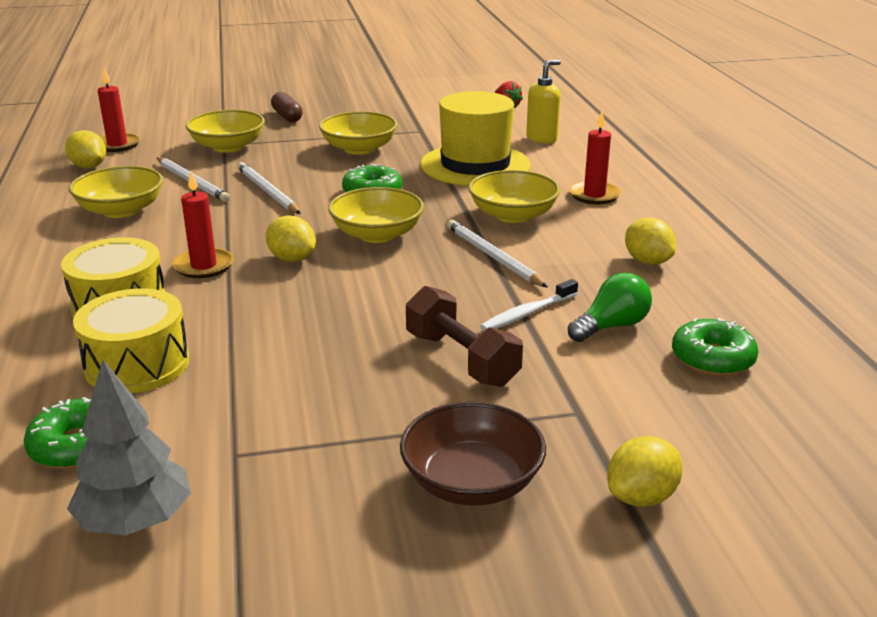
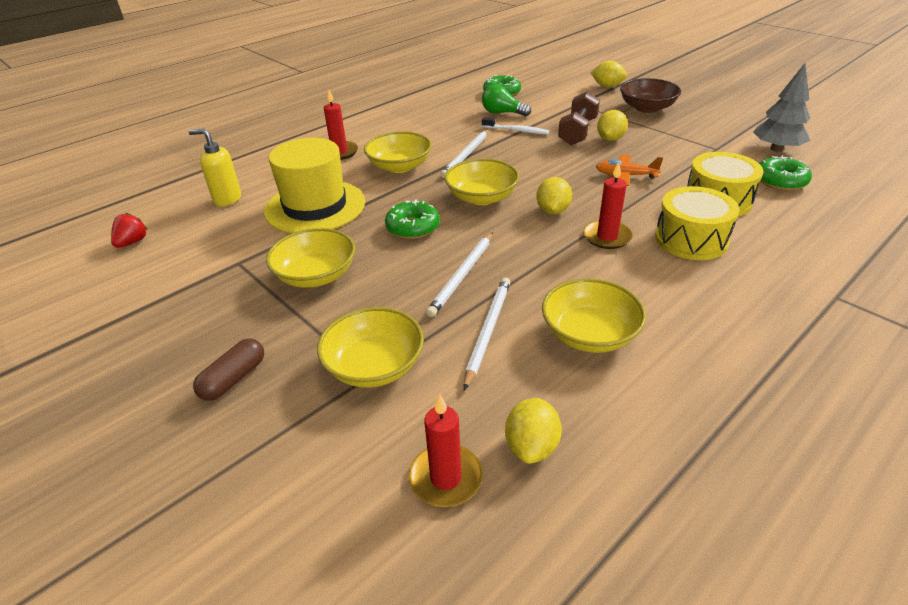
camera: 120 degrees left, 10 degrees up
(288, 333) = (625, 176): none -> orange plane
(647, 261) = (423, 120): yellow lemon -> yellow lemon (610, 139)

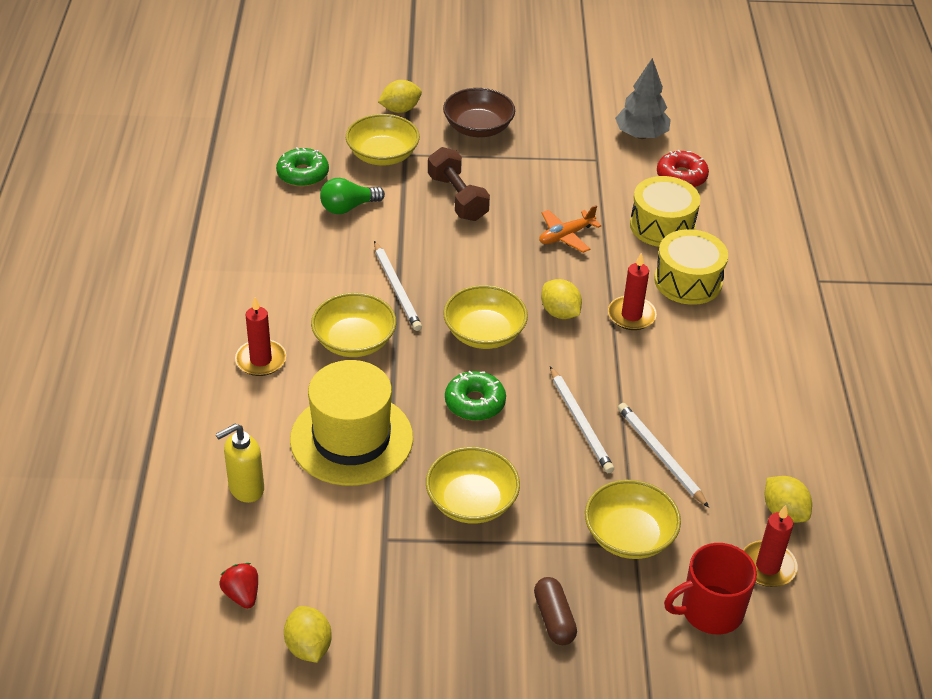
camera: 50 degrees left, 5 degrees up
(340, 470) = (710, 610): none -> red mug
(516, 131) = (398, 227): white toothbrush -> none
(589, 334) = (721, 412): yellow bowl -> yellow bowl (382, 155)
(610, 139) = (498, 193): yellow lemon -> yellow lemon (308, 647)
(780, 181) = (681, 177): green donut -> red donut

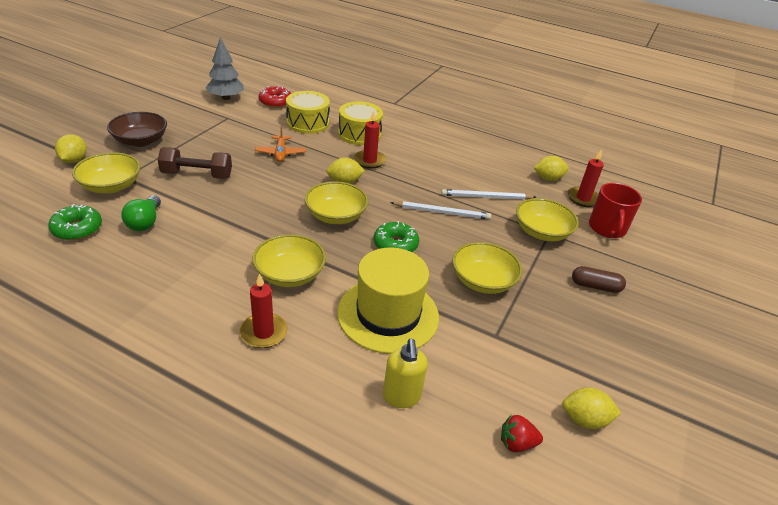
camera: 65 degrees left, 5 degrees down
(396, 288) = (256, 234): white pencil -> none

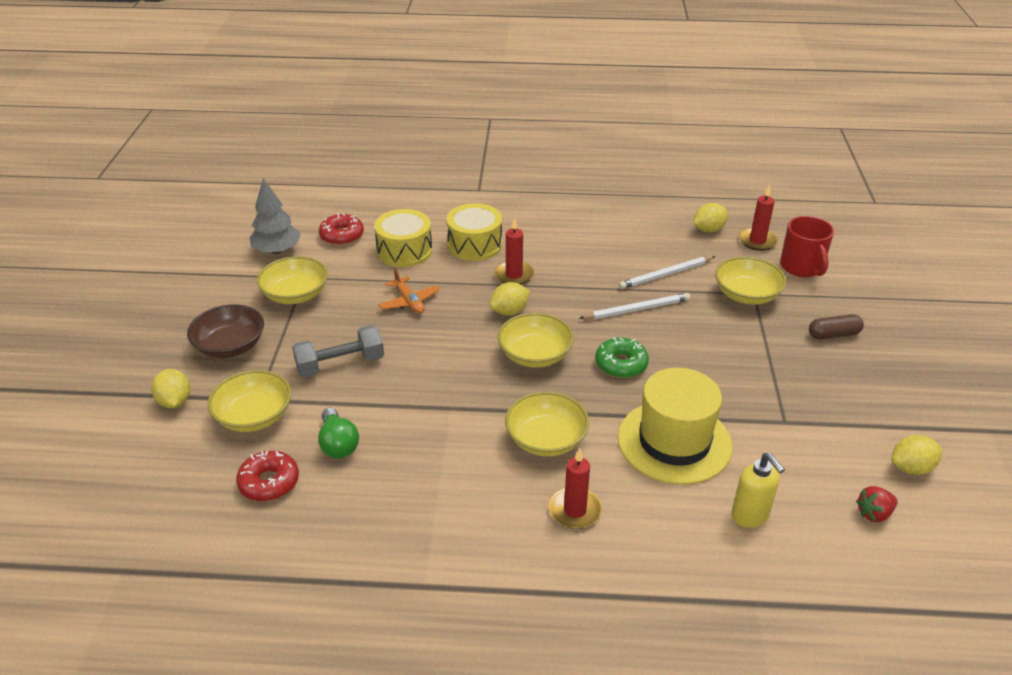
camera: 20 degrees left, 0 degrees up
(77, 229) = (269, 482): green donut -> red donut
(197, 175) = (340, 364): brown dumbbell -> grey dumbbell
(482, 281) = (732, 370): yellow bowl -> yellow bowl (295, 295)

